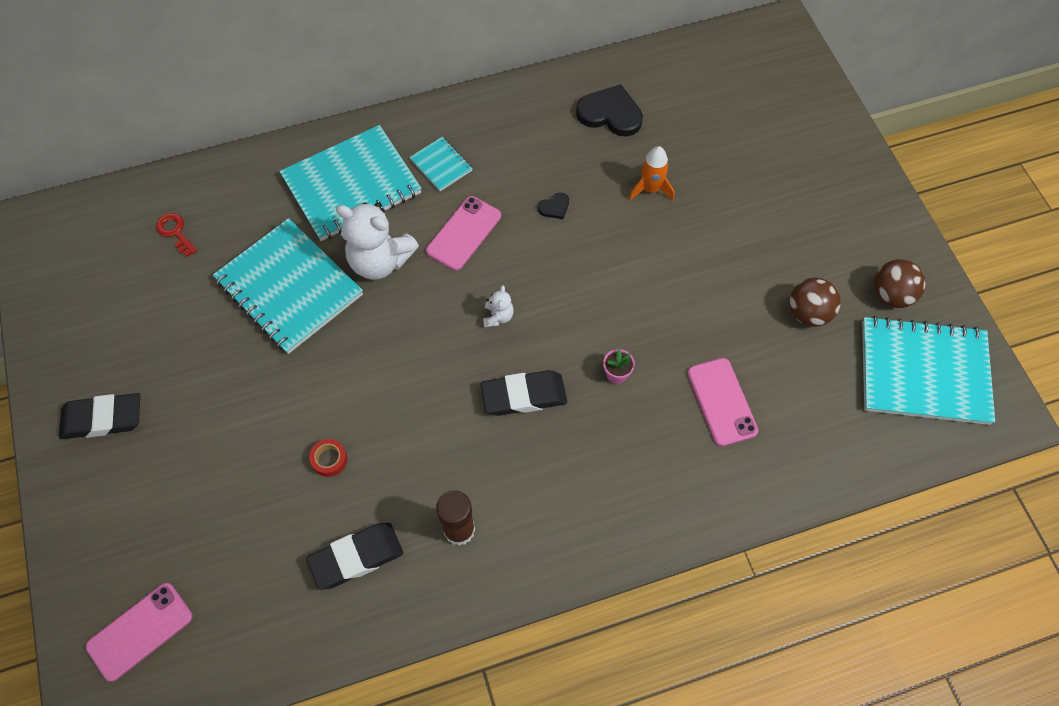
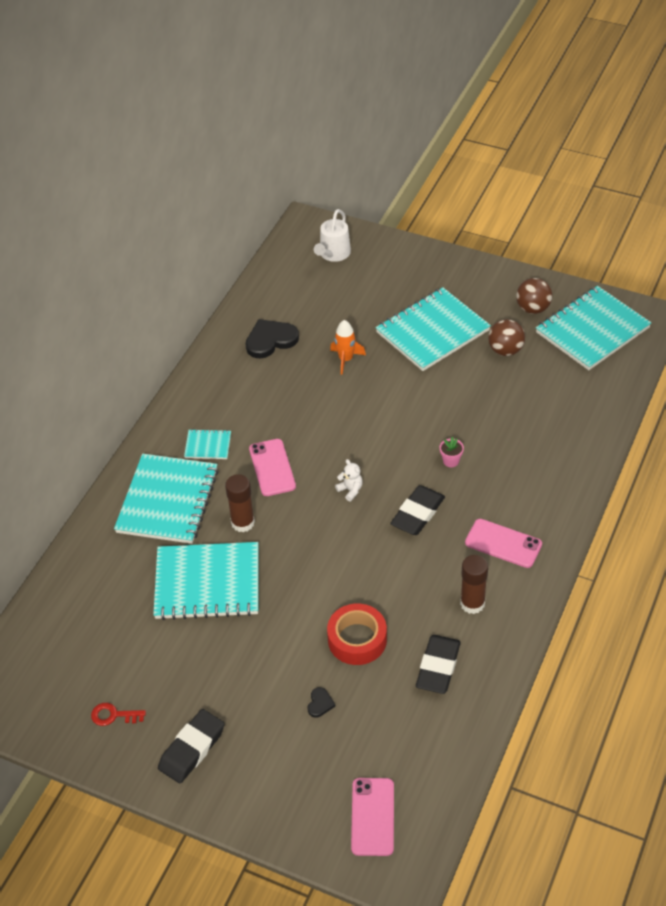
camera: 45 degrees left, 15 degrees down
(175, 232) = (89, 620): red key -> red key (113, 715)
(329, 459) = (357, 639): red tape -> red tape, size x2.01
(380, 261) = (243, 523): white teddy bear -> brown glue stick
(554, 207) = (305, 412): black heart -> black heart (320, 703)
(722, 402) = (519, 426): pink phone -> pink phone (503, 543)
(762, 232) = (432, 331): none -> turquoise notebook
(768, 77) = (333, 254): none -> white watering can

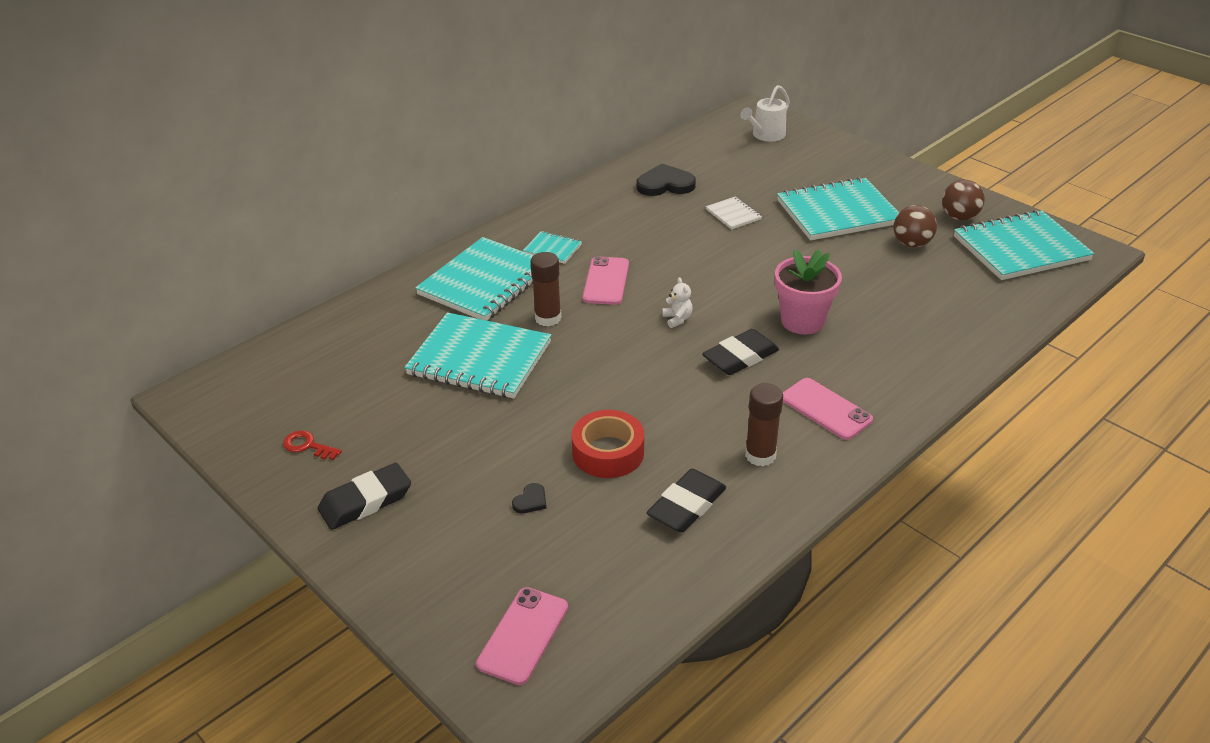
camera: 20 degrees right, 10 degrees down
(346, 359) = (733, 214): orange rocket -> white notebook
(451, 461) = (802, 321): pink flower pot -> pink flower pot, size x2.29

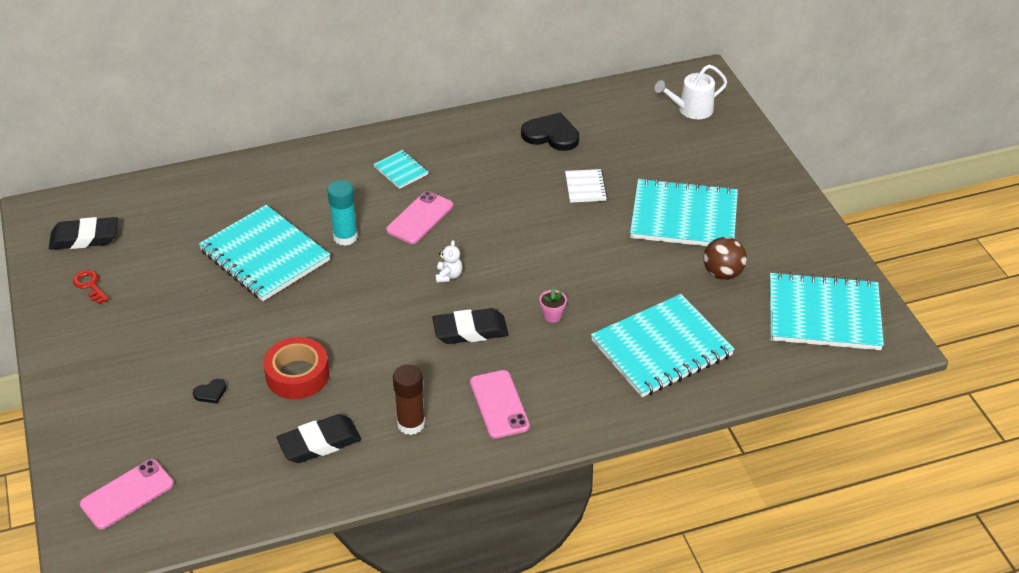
camera: 25 degrees right, 5 degrees up
(365, 501) = (98, 346): black eraser -> black eraser (84, 238)
(484, 282) = (322, 185): turquoise notebook -> turquoise notebook (661, 348)
(548, 318) = (345, 237): brown glue stick -> turquoise glue stick
(802, 321) = (552, 316): pink flower pot -> pink flower pot, size x0.44
(959, 217) = (796, 261): brown ball -> none

